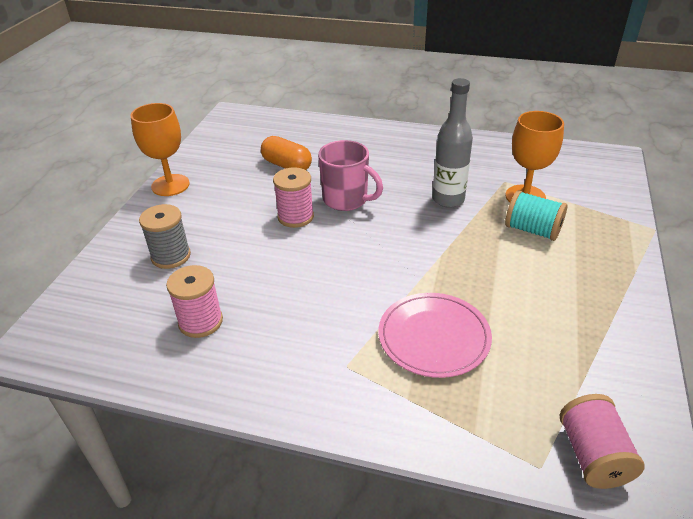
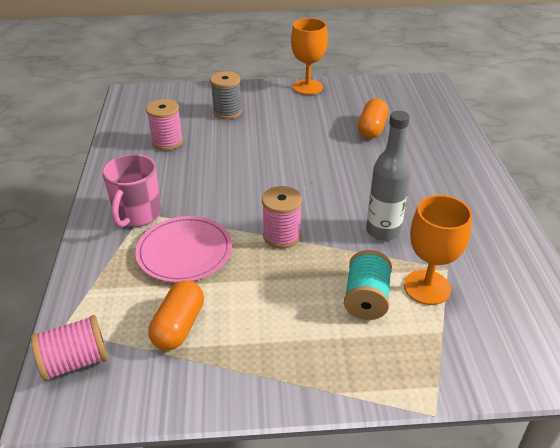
camera: 70 degrees right, 0 degrees up
(295, 217) = (302, 151): pink spool -> pink spool (282, 236)
(346, 200) = (342, 171): pink mug -> pink mug (137, 215)
(549, 358) = (179, 326): none -> orange capsule

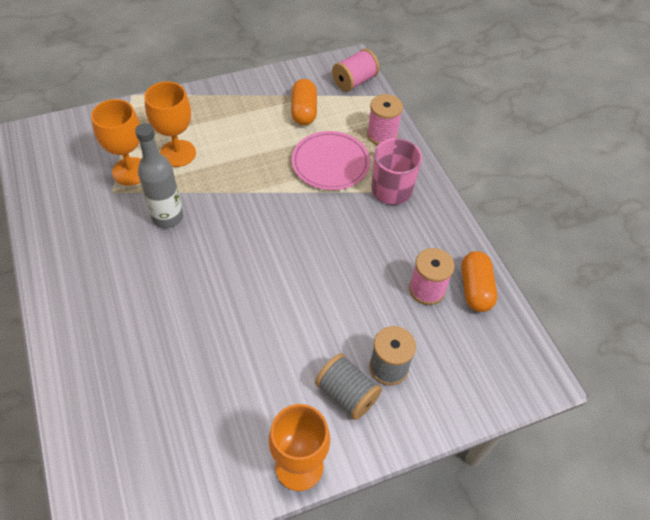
camera: 160 degrees right, 15 degrees up
(263, 106) = (347, 394): none -> grey spool
(282, 236) = (257, 193): pink spool -> pink spool (382, 135)
(366, 299) = (178, 153): turquoise spool -> orange goblet
(372, 129) = (189, 377): orange capsule -> orange capsule (475, 289)

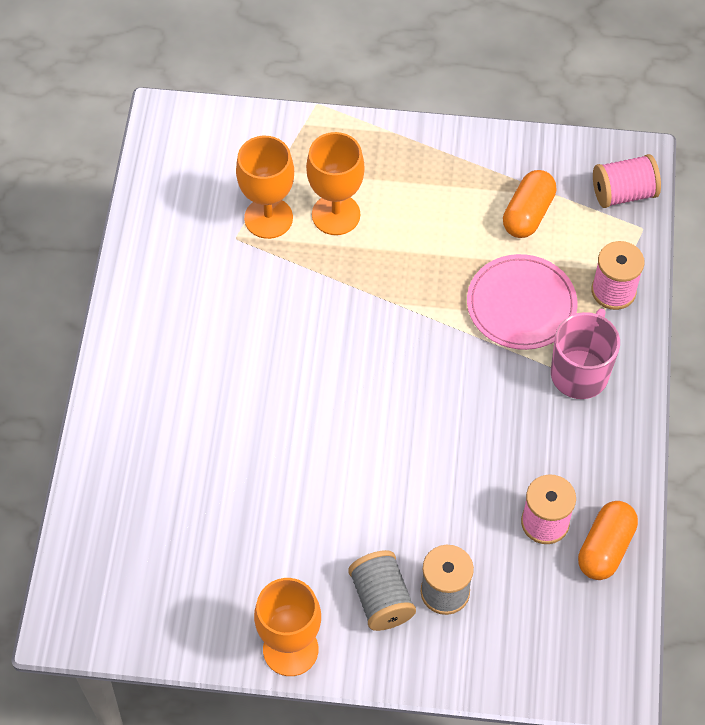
camera: 30 degrees right, 5 degrees up
(167, 217) = (284, 299): grey bottle -> none

